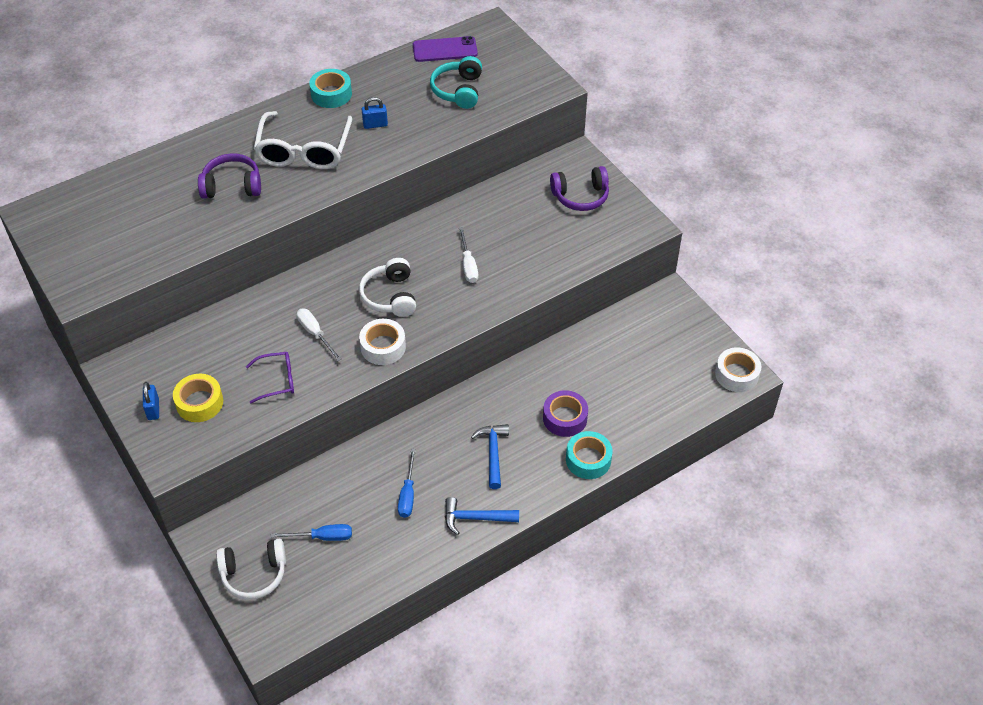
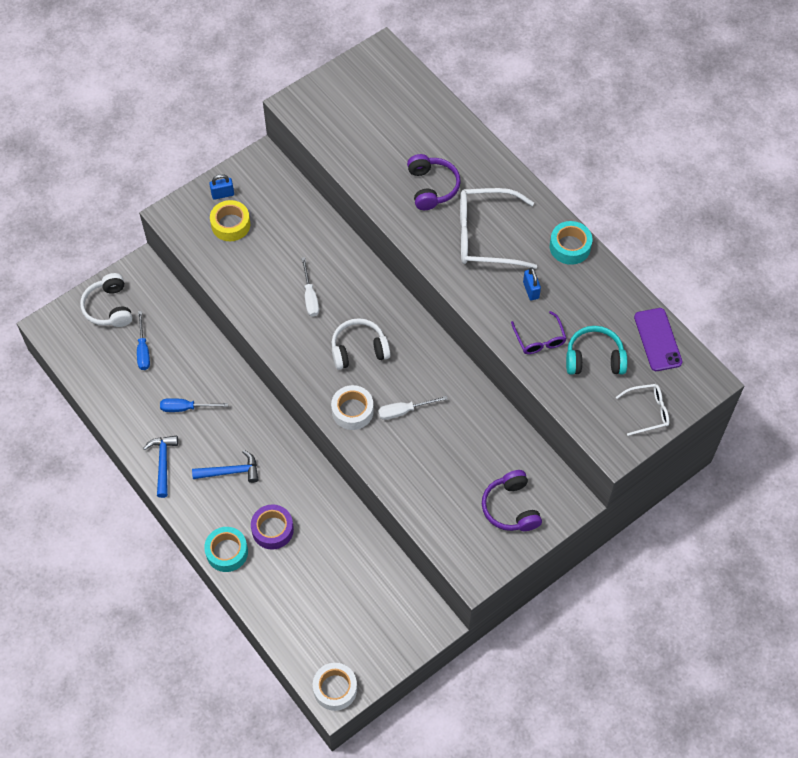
camera: 85 degrees right, 10 degrees up
(277, 380) = (256, 276): purple glasses -> purple glasses (539, 339)
(315, 334) = (310, 296): white screwdriver -> white screwdriver turned 120 degrees clockwise
(383, 347) = (298, 351): white tape -> white tape (352, 411)
(518, 63) = (648, 411): none -> white glasses

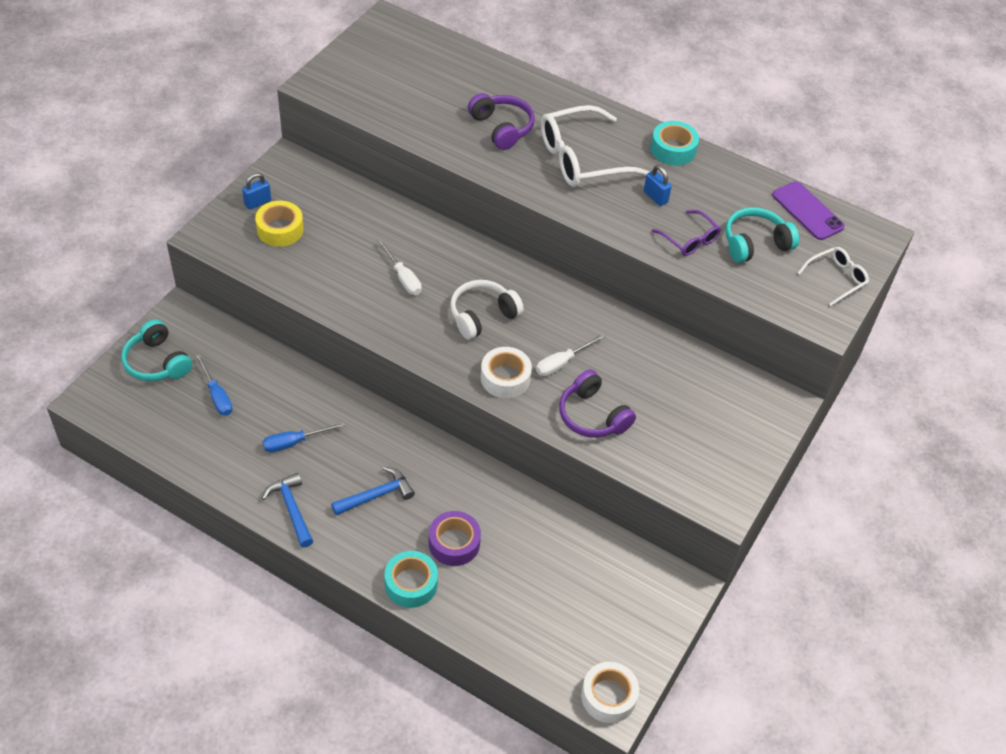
camera: 25 degrees left, 10 degrees down
(109, 307) = (157, 362): white headphones -> turquoise headphones
(510, 508) = (726, 427): purple headphones -> purple headphones (592, 416)

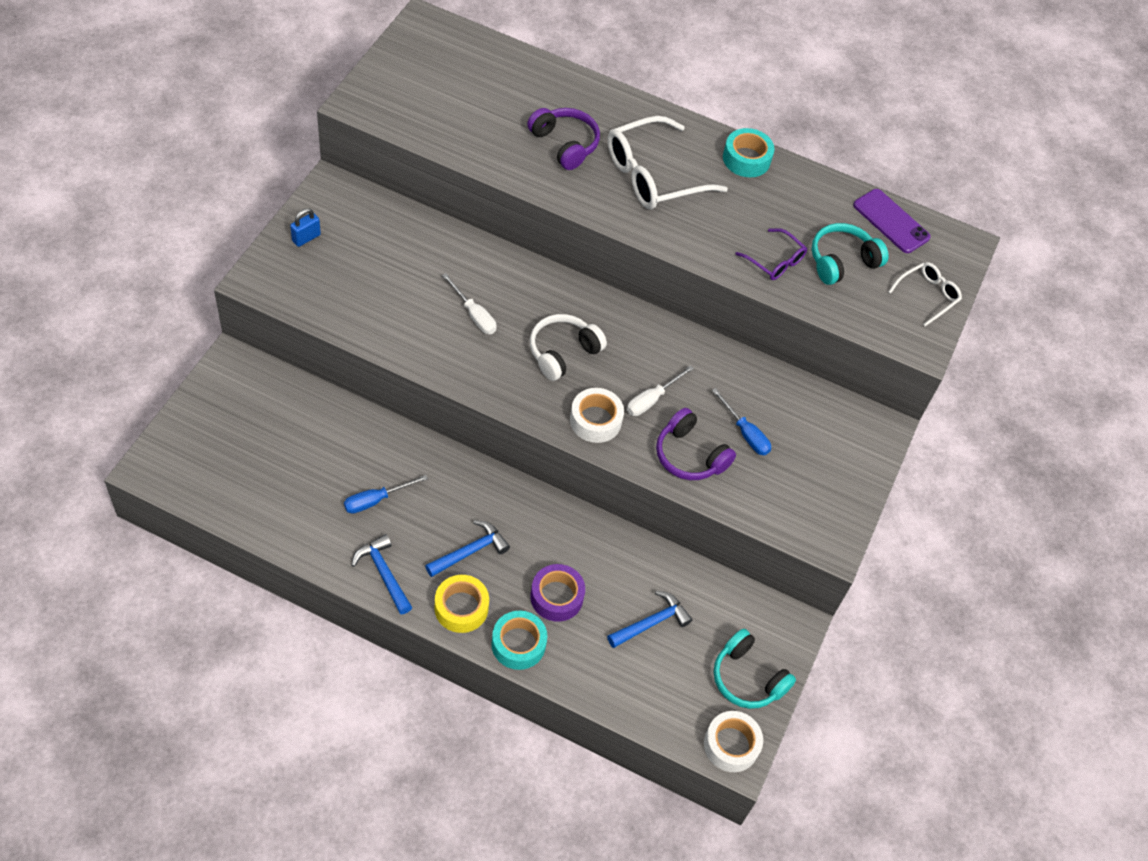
camera: 10 degrees left, 5 degrees up
(157, 362) = (216, 421): turquoise headphones -> turquoise headphones (747, 678)
(217, 395) = (286, 454): blue screwdriver -> blue screwdriver (745, 433)
(280, 229) = (335, 268): yellow tape -> yellow tape (461, 608)
(543, 574) = (651, 623): none -> blue hammer
(655, 197) = (734, 215): blue padlock -> none

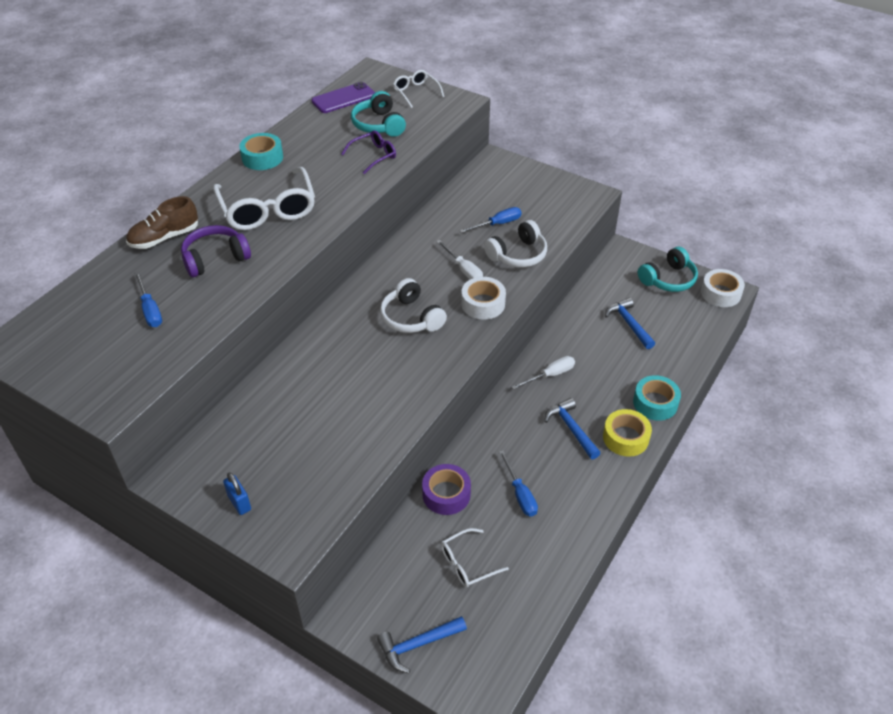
camera: 75 degrees left, 10 degrees down
(290, 455) = (467, 563): none -> white glasses
(384, 573) = (596, 491): blue hammer -> blue hammer (418, 644)
(474, 314) = (362, 373): white screwdriver -> white screwdriver (550, 375)
(483, 108) = (150, 310): none -> blue screwdriver
(556, 597) = (611, 376): purple tape -> purple tape (446, 494)
(591, 100) = (164, 238): none -> brown shoe
(689, 455) = (518, 255): purple headphones -> white headphones

